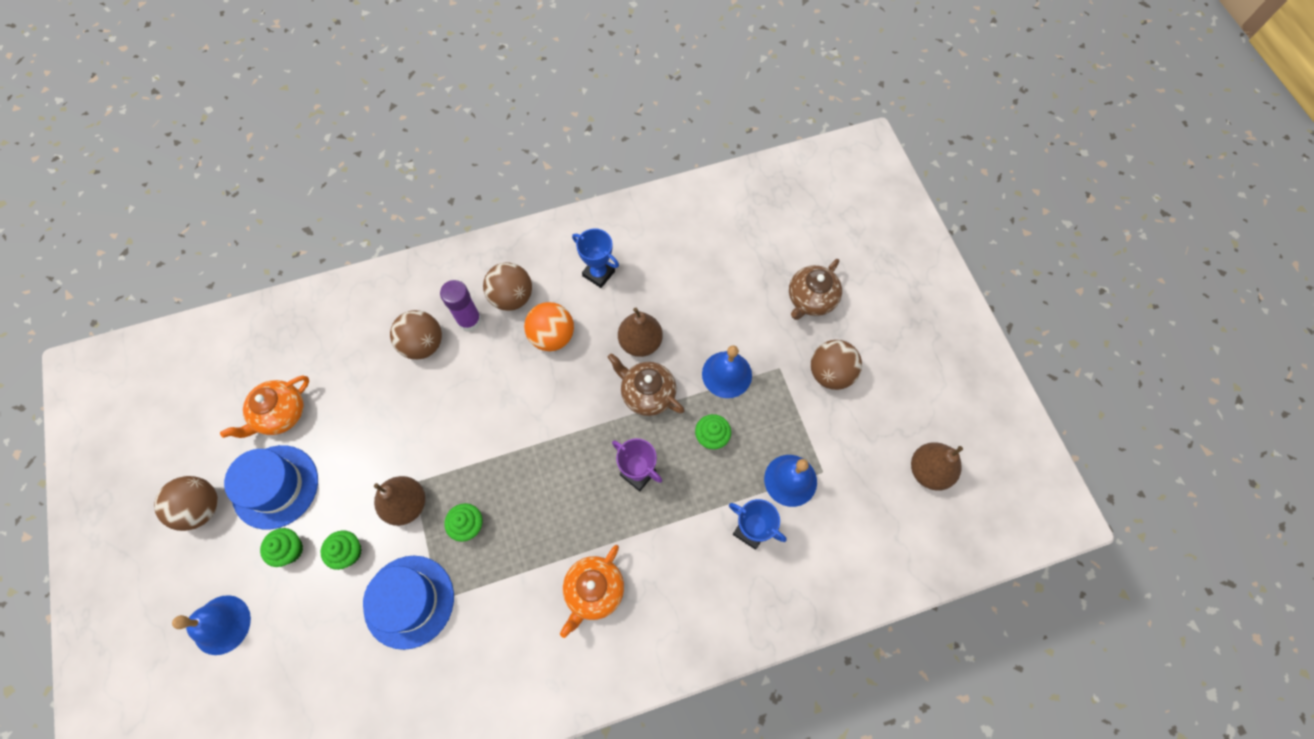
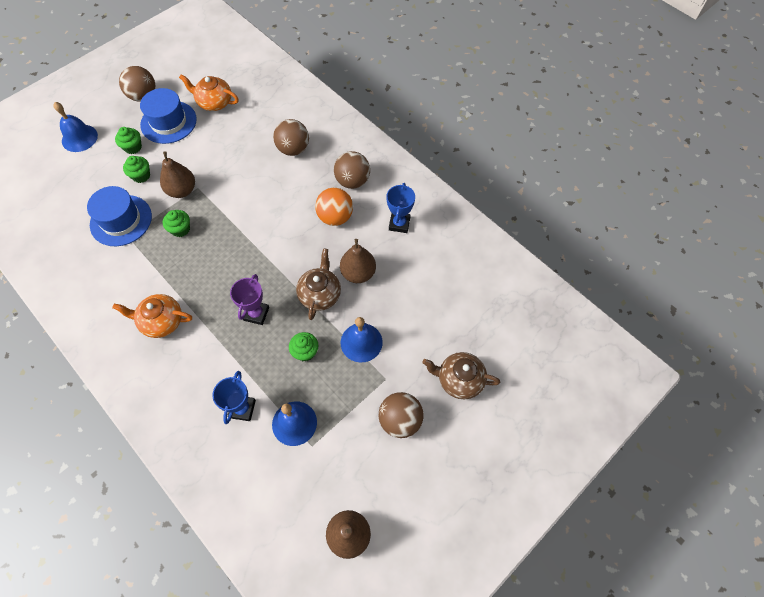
camera: 65 degrees right, 5 degrees down
(469, 320) = (323, 165): purple glue stick -> none

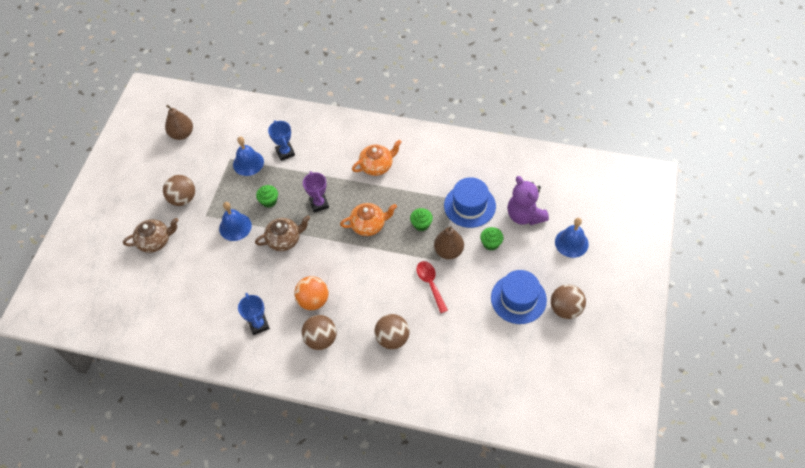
camera: 150 degrees right, 5 degrees down
(87, 182) = (524, 215): none -> purple teddy bear
(133, 147) = (522, 261): green cupcake -> none
(214, 102) = (500, 341): orange teapot -> orange teapot (369, 225)
(224, 172) = (430, 284): none -> red spoon
(320, 294) = (284, 240): brown teapot -> brown teapot turned 90 degrees counterclockwise
(358, 273) = (266, 269): brown pear -> none

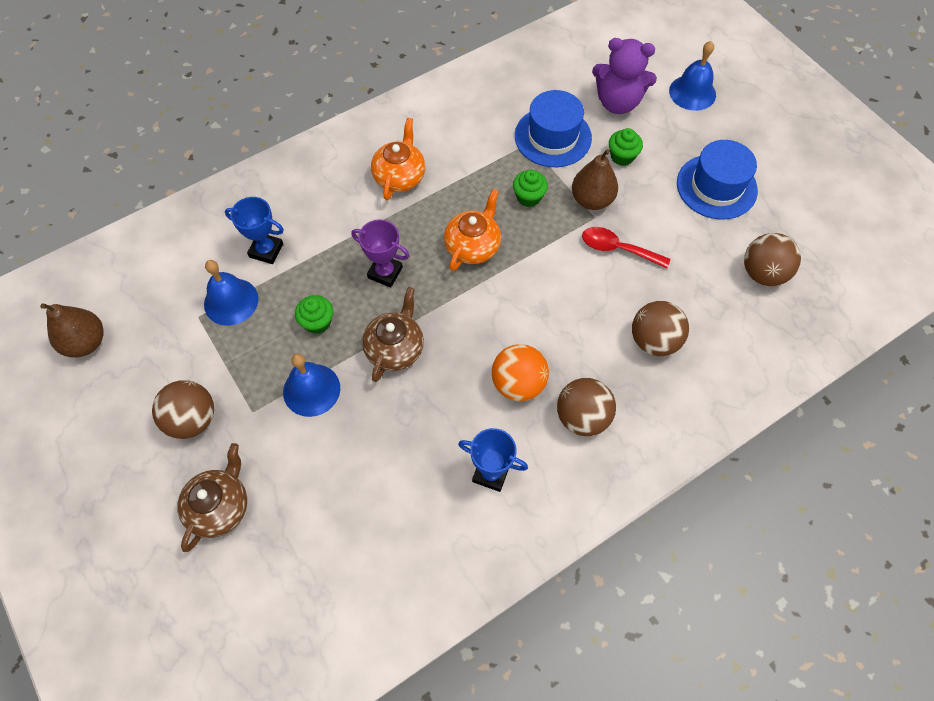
camera: 50 degrees left, 5 degrees up
(565, 309) = (768, 158): brown ball -> brown ball (763, 273)

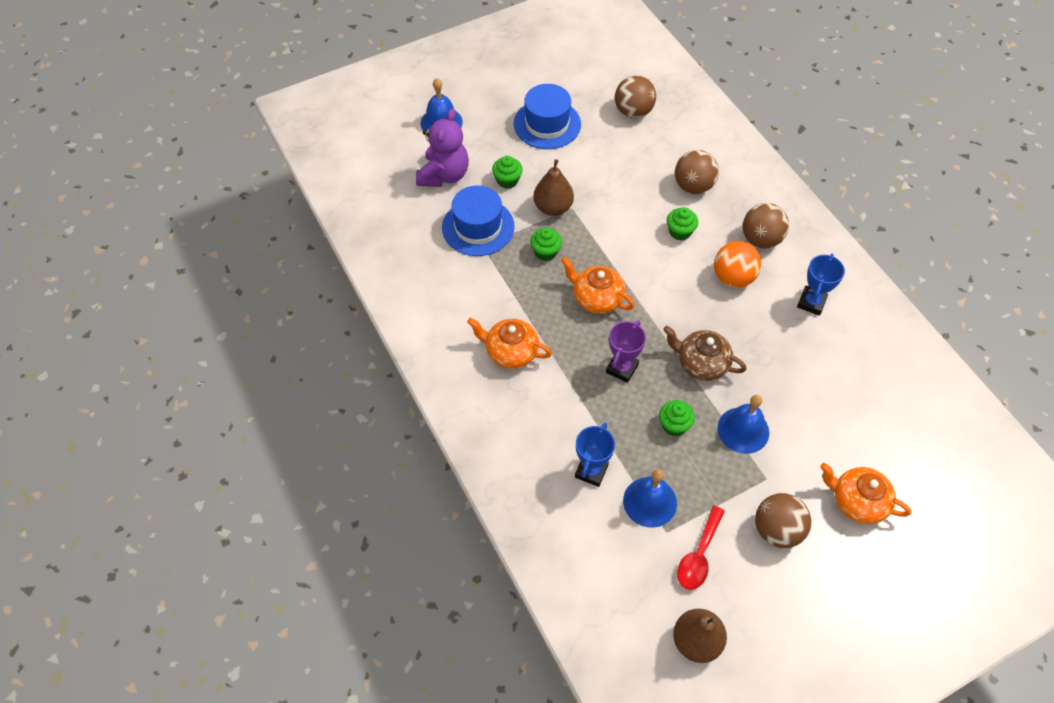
camera: 85 degrees left, 5 degrees down
(220, 507) = (857, 502): brown teapot -> orange teapot
(579, 326) = (680, 232): none -> green cupcake
(618, 249) = (605, 196): red spoon -> red spoon (699, 555)

